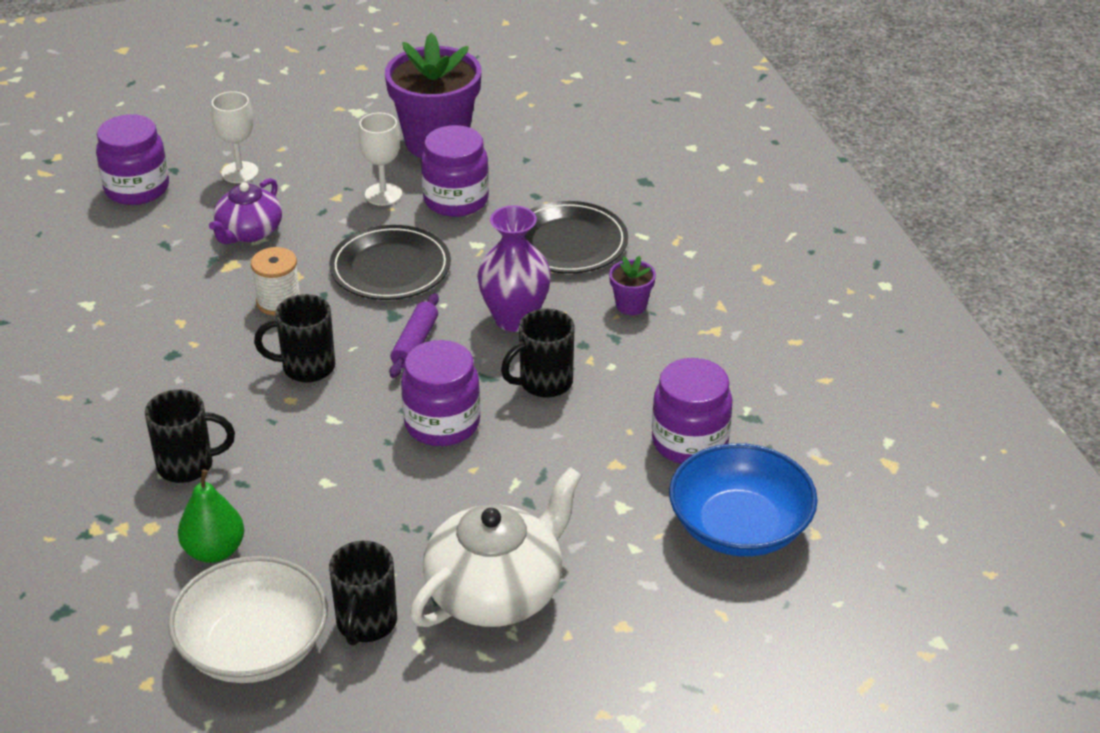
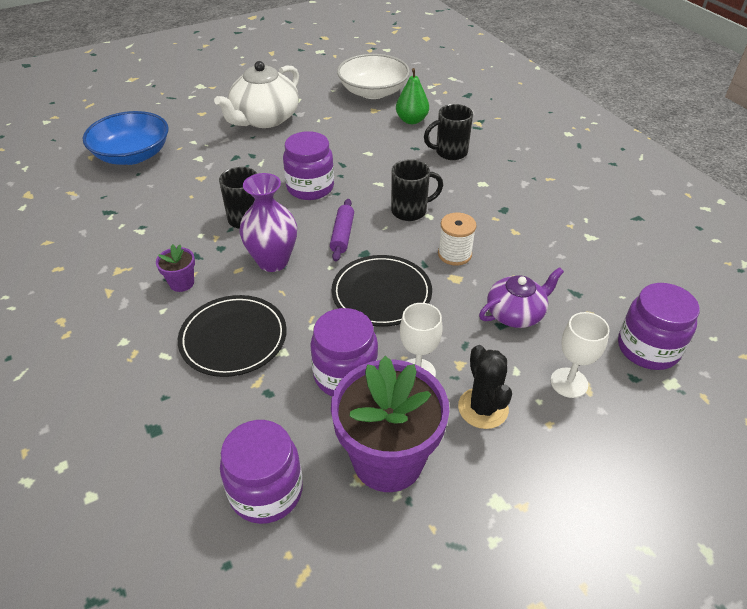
camera: 170 degrees right, 5 degrees up
(249, 232) = (515, 313): purple teapot -> purple teapot turned 45 degrees clockwise
(334, 164) = (483, 408): none -> black cactus
(366, 624) = (325, 103): black mug -> none
(690, 442) = (153, 193): purple jar -> purple jar (266, 491)

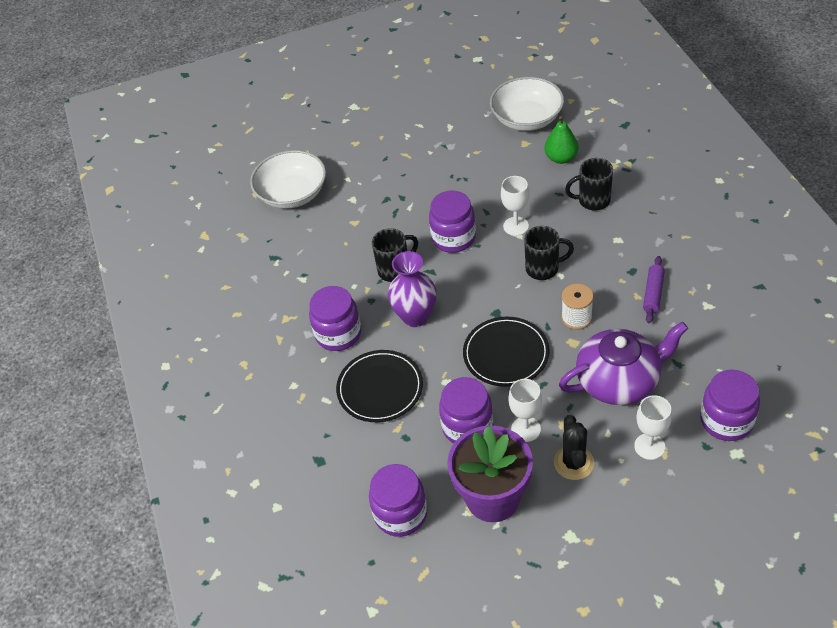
camera: 15 degrees right, 5 degrees up
(132, 155) = (292, 194): blue bowl -> white bowl
(181, 283) = (338, 334): purple flower pot -> purple jar
(264, 119) = (415, 152): white teapot -> none
(342, 235) = (478, 292): purple rolling pin -> purple rolling pin (653, 293)
(375, 175) = (516, 226): none -> white goblet
(515, 313) = (619, 380): purple teapot -> purple teapot, size x1.62

